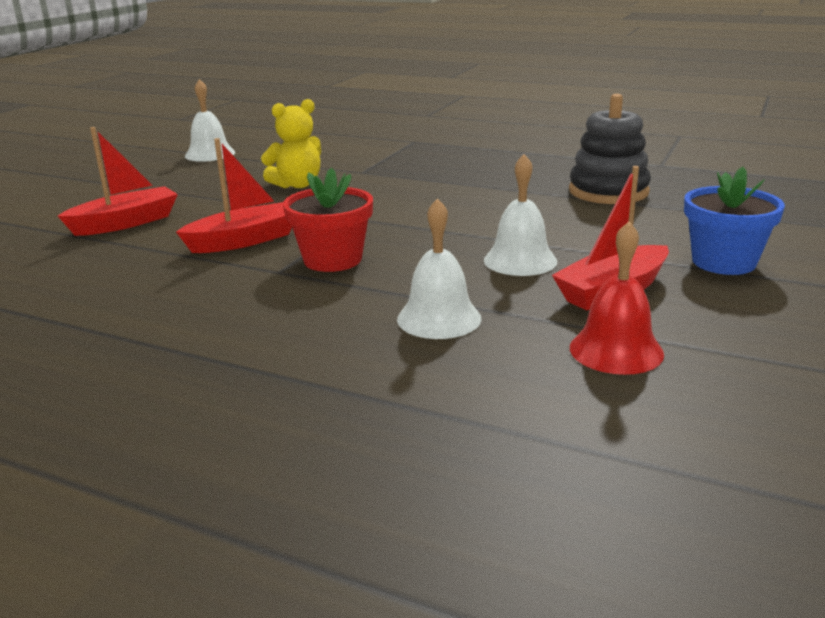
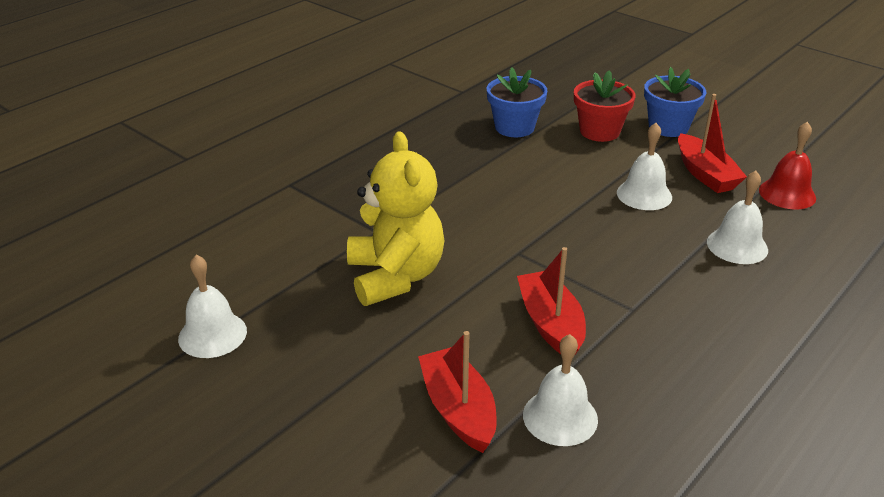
camera: 75 degrees left, 10 degrees up
(113, 255) = (560, 417): none -> white bell
(297, 185) = (395, 276): yellow teddy bear -> yellow teddy bear, size x1.58
(332, 260) = (616, 278): red flower pot -> red flower pot (599, 131)
(608, 191) = (514, 127): black stacking toy -> blue flower pot

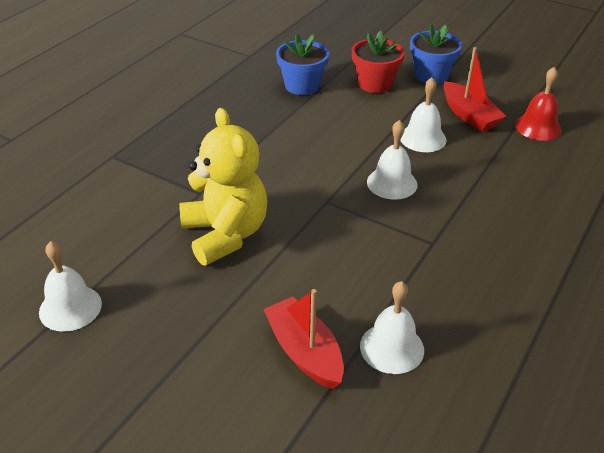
camera: 10 degrees left, 5 degrees up
(551, 324) = (367, 264): red boat -> none
(737, 246) = (506, 177): white bell -> white bell (392, 183)

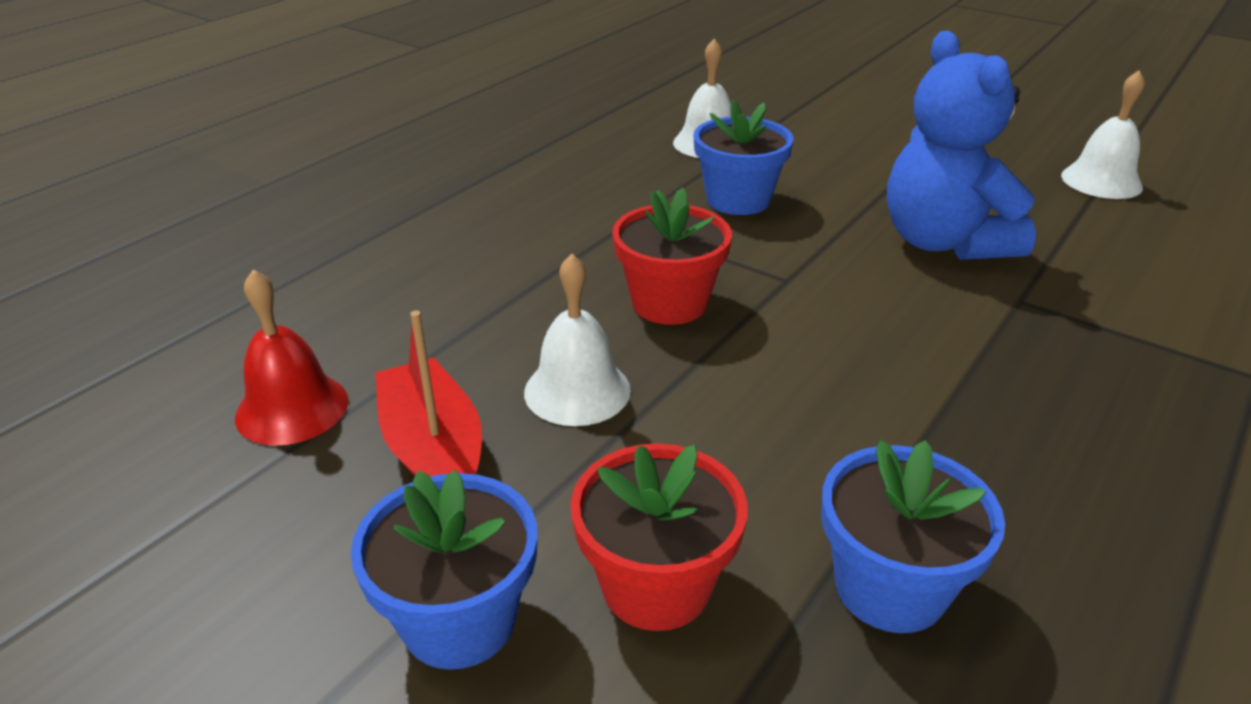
camera: 175 degrees left, 5 degrees down
(225, 234) = (943, 242): yellow teddy bear -> blue teddy bear
(304, 352) = (804, 144): red boat -> none
(360, 270) = (738, 200): none -> blue flower pot
(392, 183) = (669, 303): white bell -> red flower pot

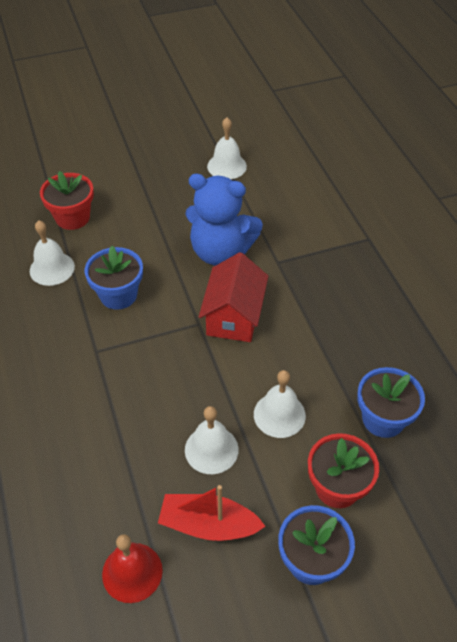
camera: 55 degrees left, 15 degrees up
(669, 303) = (178, 377): red flower pot -> red flower pot (72, 217)
(727, 435) = (279, 414): none -> white bell
(849, 304) = (234, 316): none -> red house

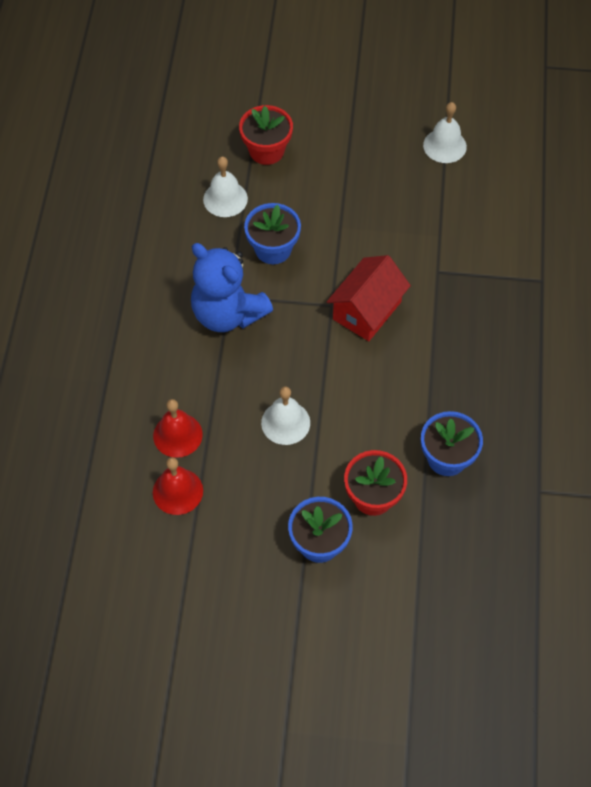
camera: 25 degrees right, 10 degrees up
(104, 509) = (177, 435): none -> red bell
(208, 525) = (253, 481): red boat -> none
(221, 252) = (388, 240): blue teddy bear -> blue teddy bear (228, 313)
(279, 414) = (358, 417): white bell -> none

